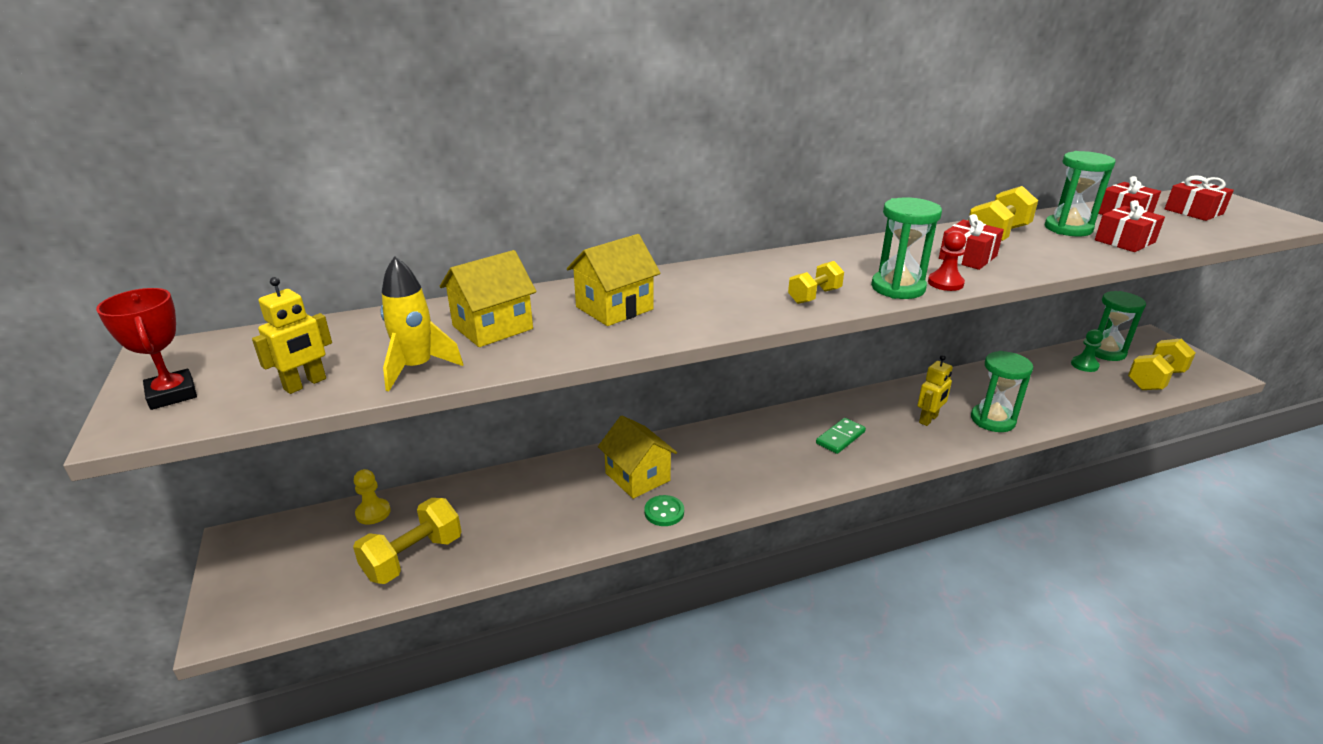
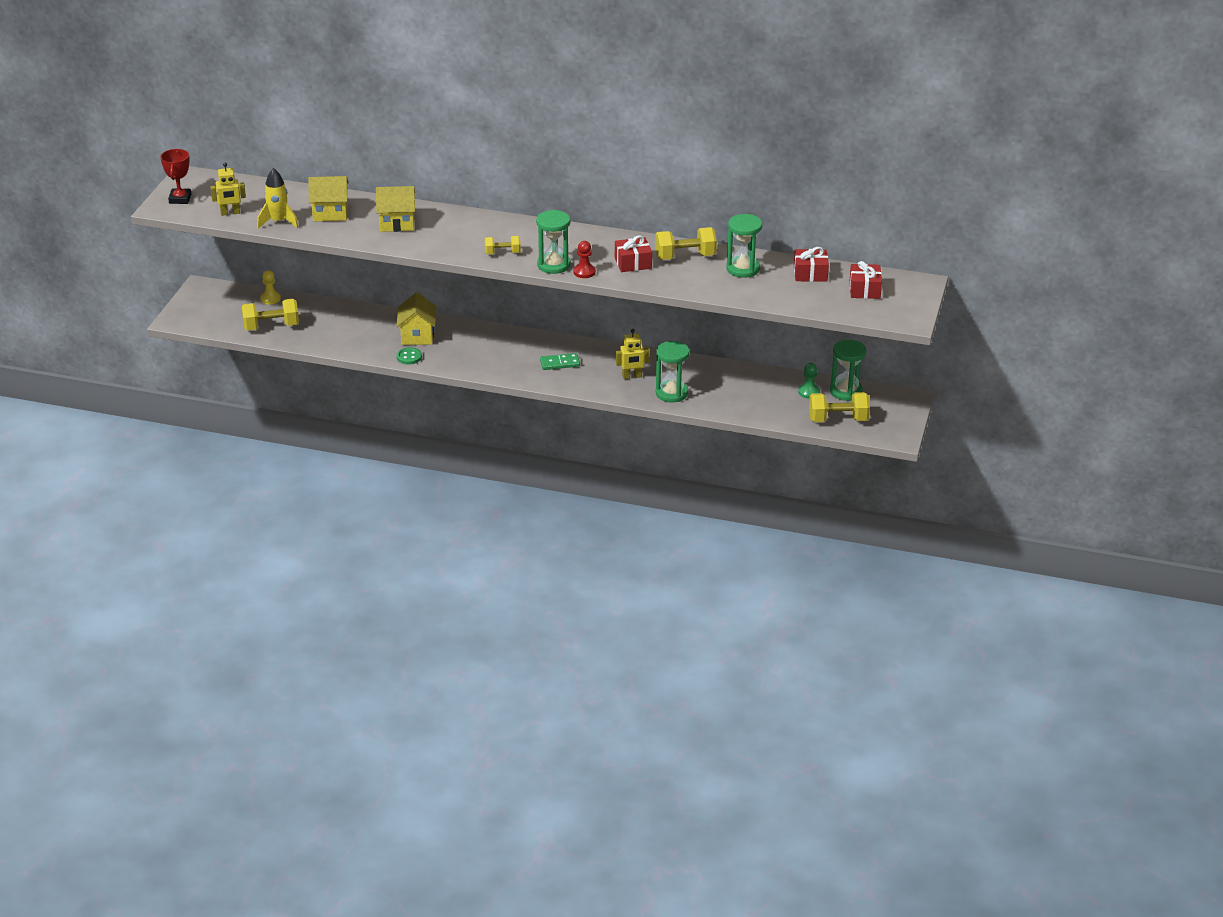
camera: 35 degrees right, 5 degrees up
(1124, 241) = (754, 289): red gift -> none

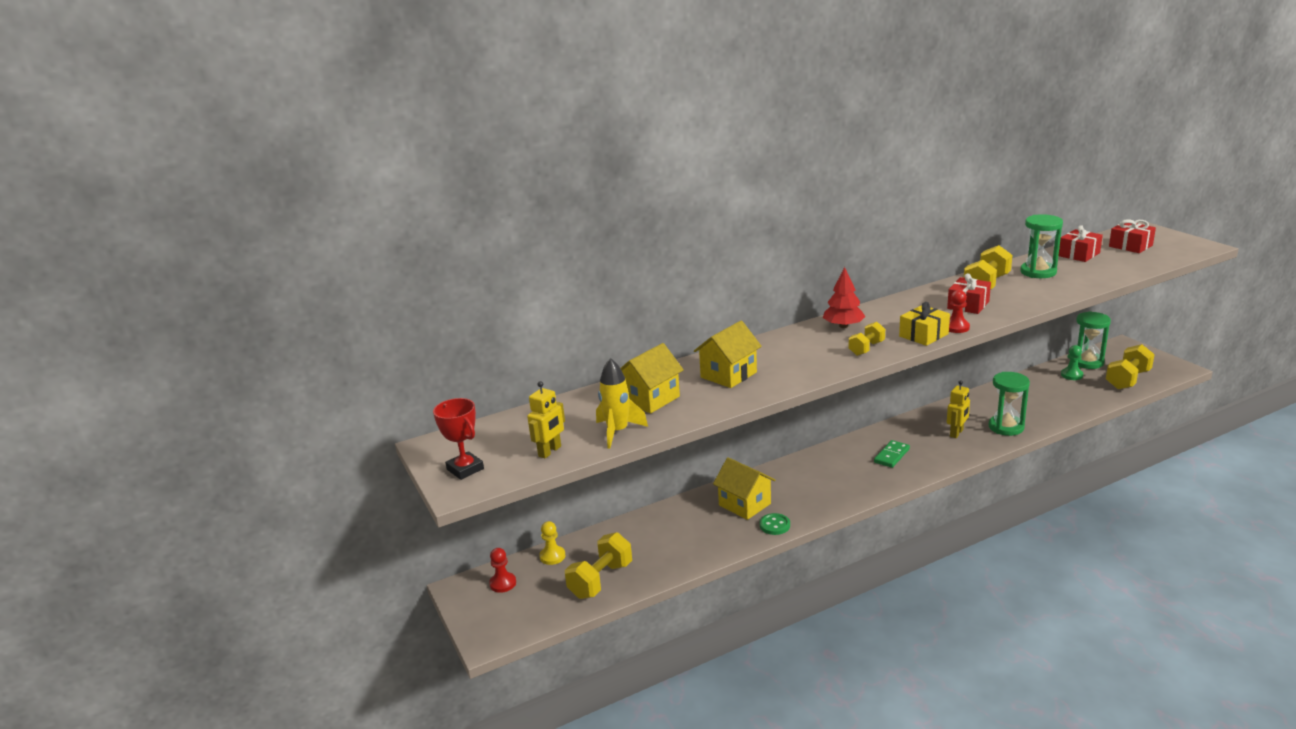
camera: 40 degrees left, 10 degrees down
(224, 297) = (503, 583): none -> red pawn
(528, 231) = (843, 326): none -> red tree
(553, 265) = (923, 335): green hourglass -> yellow gift

